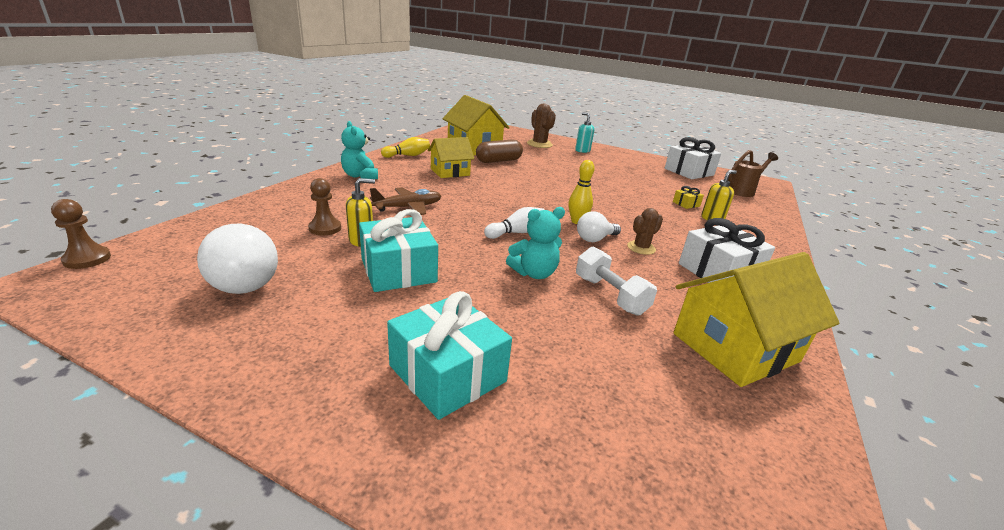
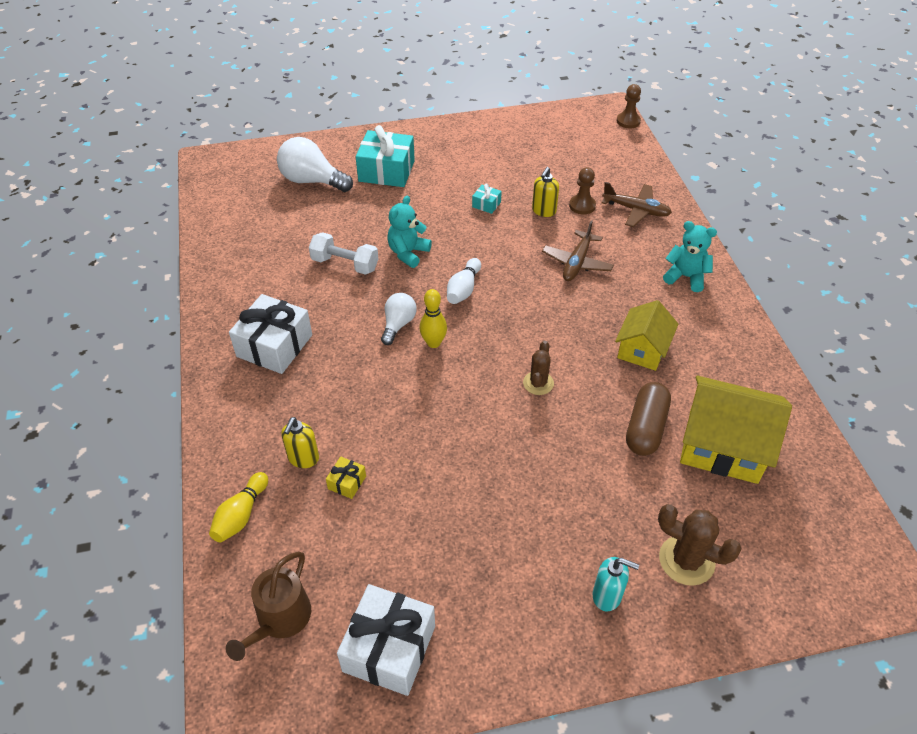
camera: 145 degrees right, 20 degrees up
(244, 280) = (544, 154): white light bulb -> white light bulb (312, 181)
(297, 207) = (636, 210): none -> brown plane
(398, 270) = (486, 204): turquoise gift -> turquoise gift, size x0.45
(407, 155) = (733, 352): yellow bowling pin -> yellow bowling pin (241, 515)
(641, 248) = (353, 338): brown cactus -> brown cactus (538, 383)
(735, 347) = (249, 266): yellow house -> none

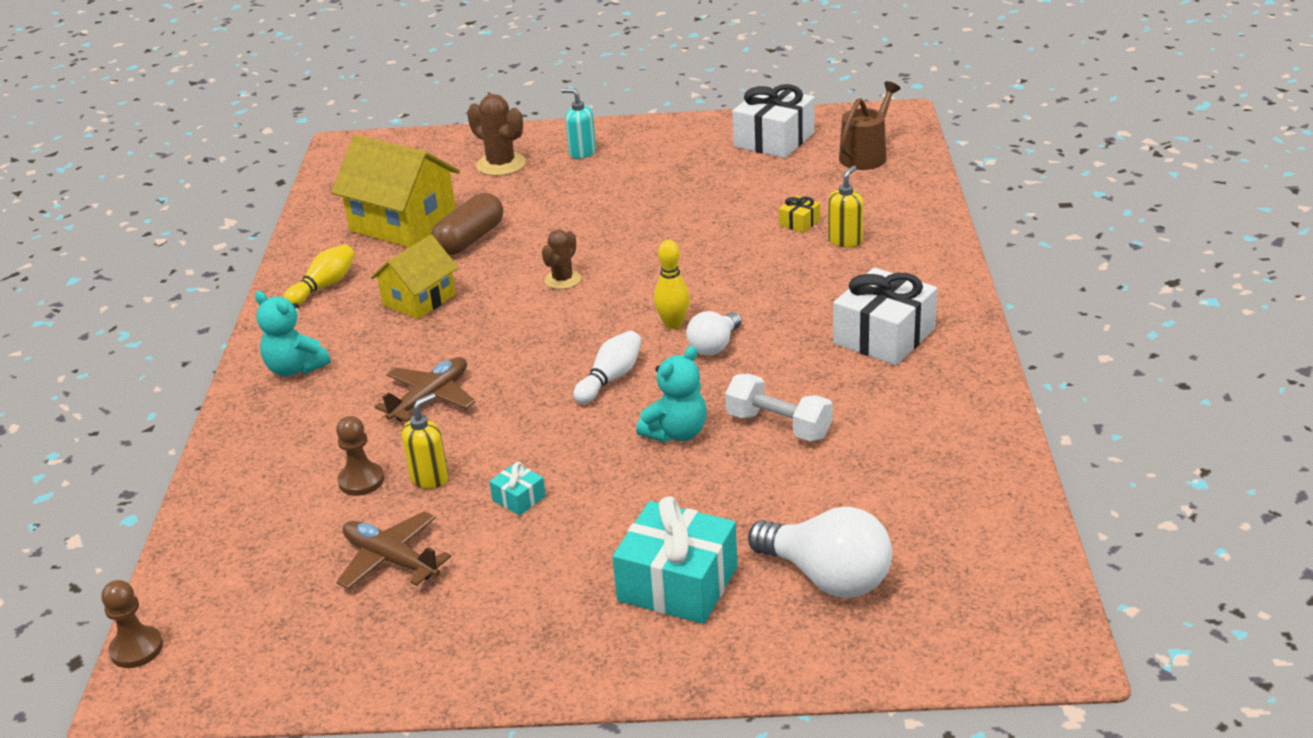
camera: 165 degrees left, 15 degrees down
(241, 515) = (908, 209): yellow bowling pin -> yellow bowling pin (324, 286)
(636, 210) = (281, 465): brown plane -> brown plane (390, 560)

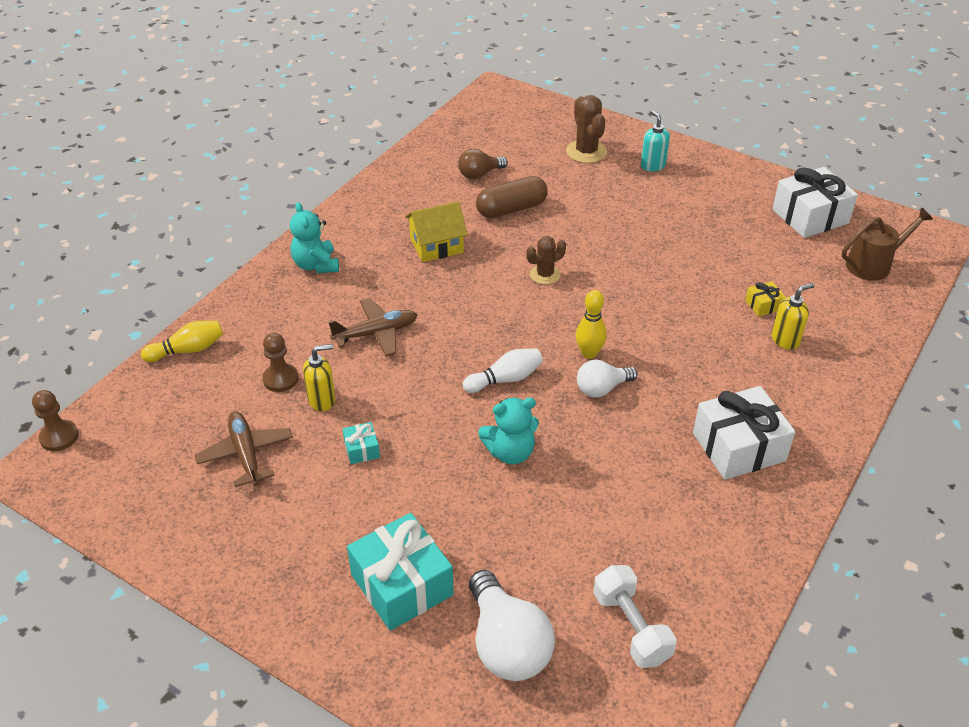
camera: 30 degrees right, 10 degrees up
(324, 286) = (387, 205): yellow bowling pin -> yellow bowling pin (188, 350)
(403, 223) = (479, 174): yellow house -> brown light bulb
(779, 425) = (588, 487): white dumbbell -> white dumbbell (631, 627)

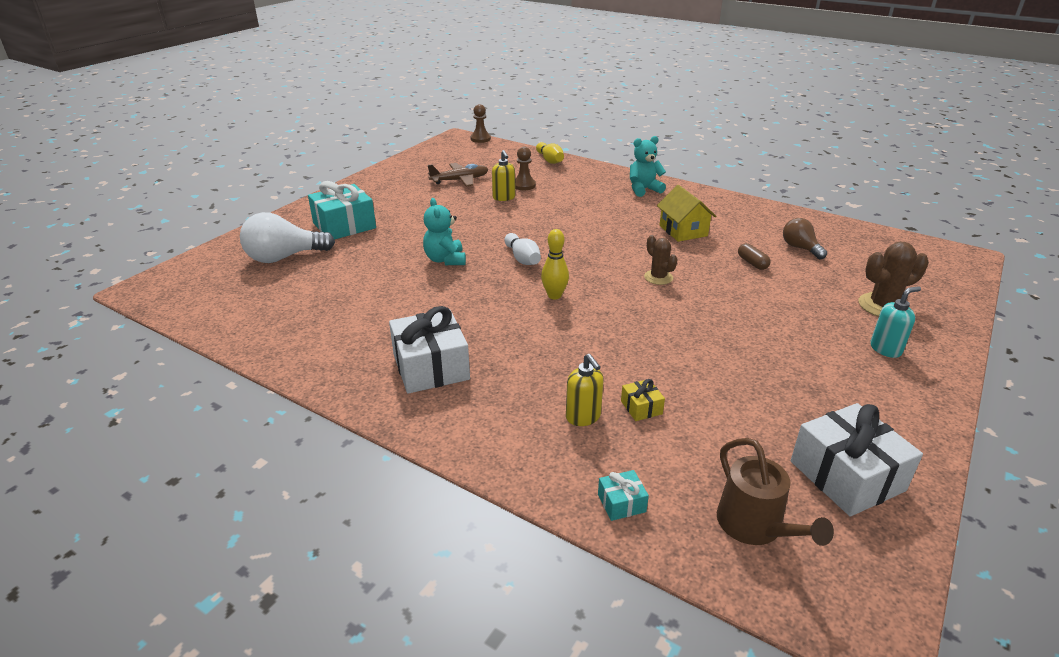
camera: 90 degrees right, 10 degrees down
(361, 449) = (457, 211): turquoise gift -> turquoise gift (621, 503)
(376, 333) = (571, 212): brown plane -> none
(511, 209) = (752, 263): brown capsule -> brown capsule, size x0.54
(602, 388) = (510, 300): white light bulb -> none
(631, 627) = (272, 301): white dumbbell -> none

